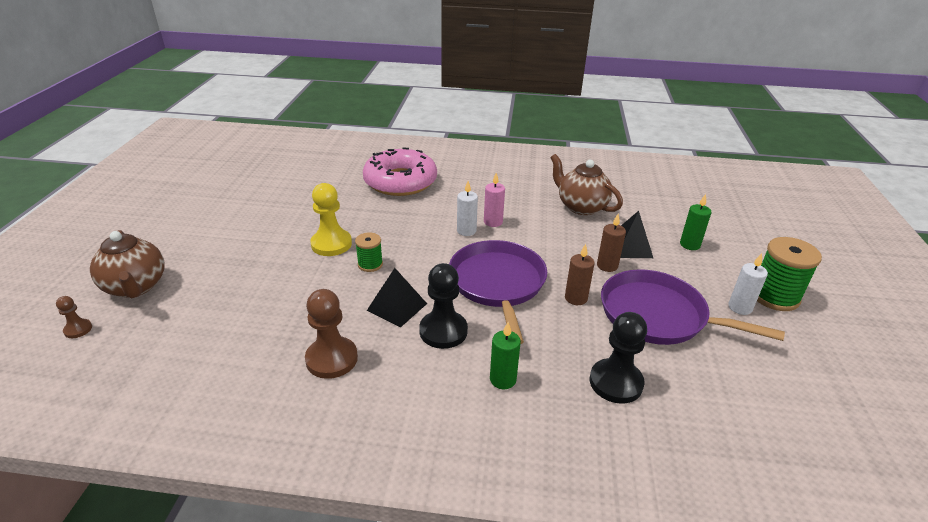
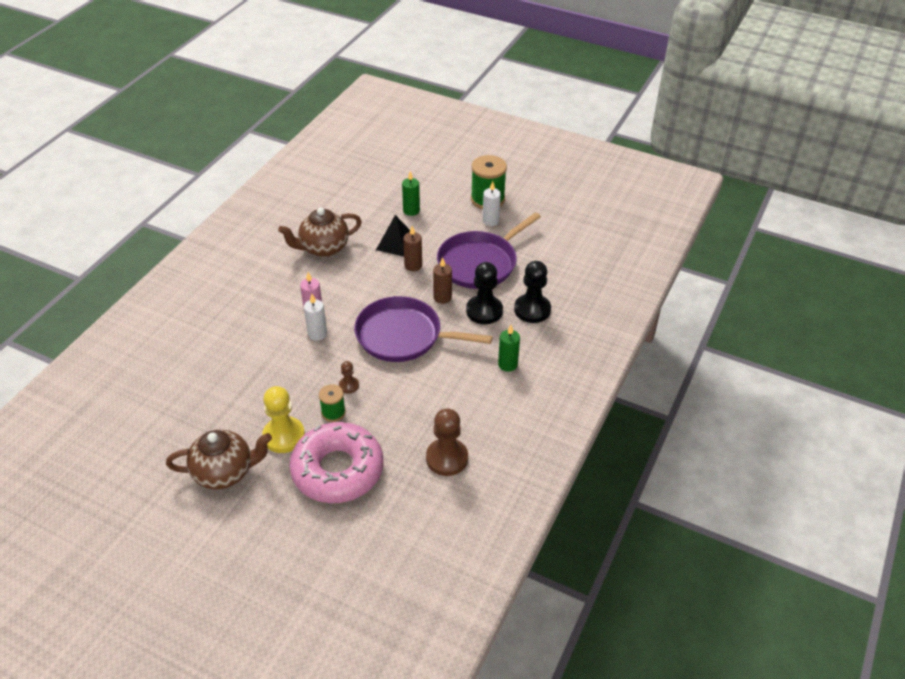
camera: 70 degrees left, 10 degrees up
(78, 329) = (323, 650): brown pawn -> brown pawn (349, 385)
(136, 287) = (273, 605): brown teapot -> brown teapot (224, 472)
(397, 307) = (402, 405): black pyramid -> none
(400, 181) = (195, 360): pink donut -> pink donut (337, 470)
(443, 331) = (444, 384): black pawn -> black pawn (484, 311)

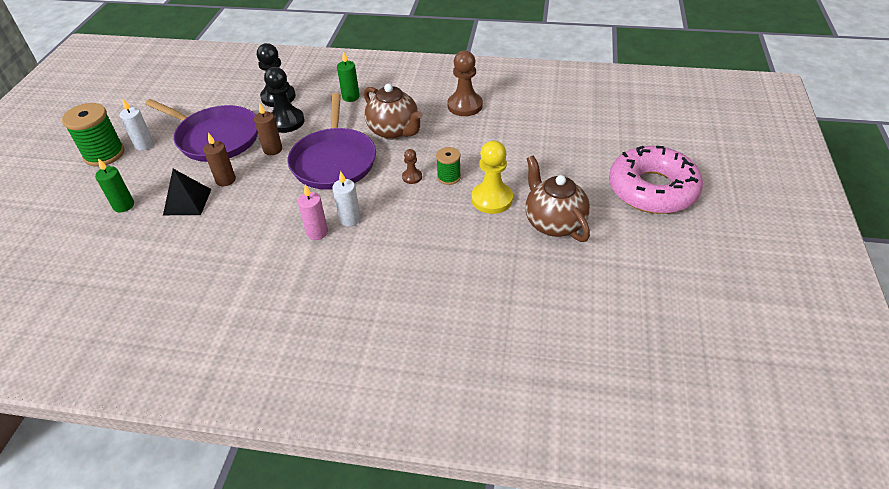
camera: 105 degrees left, 0 degrees up
(323, 248) = (201, 259): brown teapot -> brown teapot (394, 131)
(337, 470) = (509, 156): pink donut -> pink donut (652, 189)

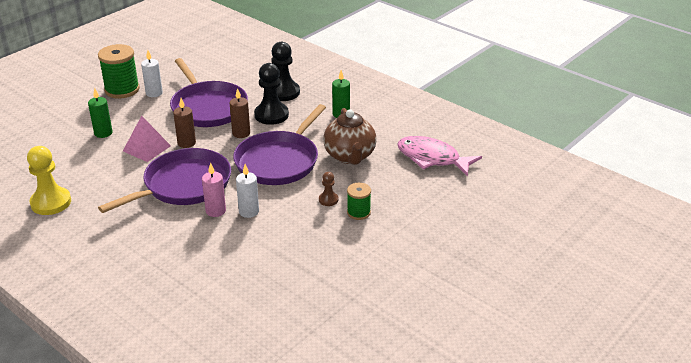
camera: 30 degrees right, 10 degrees down
(187, 202) = (146, 148): black pyramid -> pink pyramid
(261, 221) = (183, 185): none -> purple pan
(465, 105) = (432, 158): brown pawn -> pink fish
(492, 199) = (377, 246): yellow pawn -> yellow pawn (51, 202)
(554, 223) = (411, 289): brown teapot -> none
(652, 189) = (534, 302): pink donut -> none

